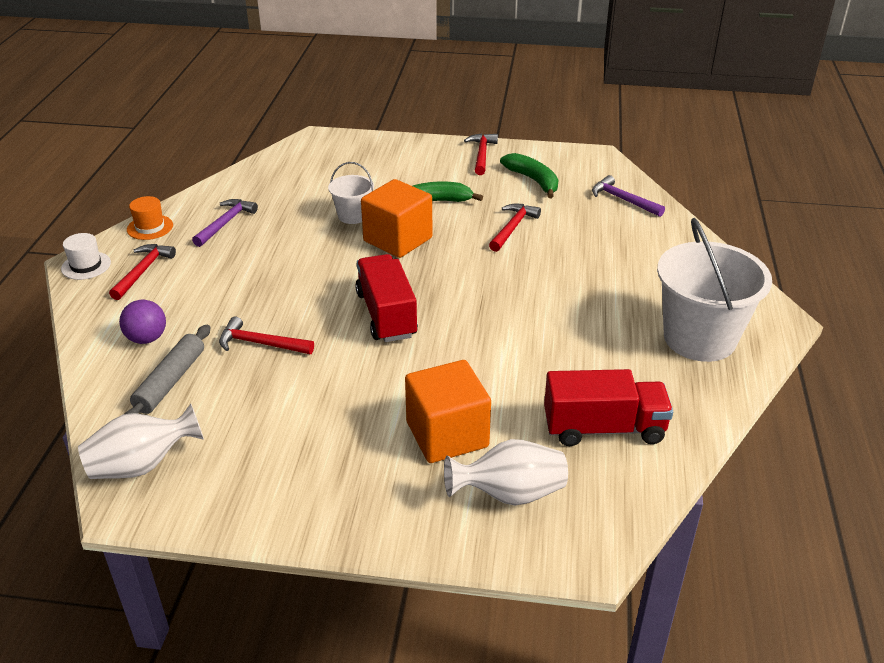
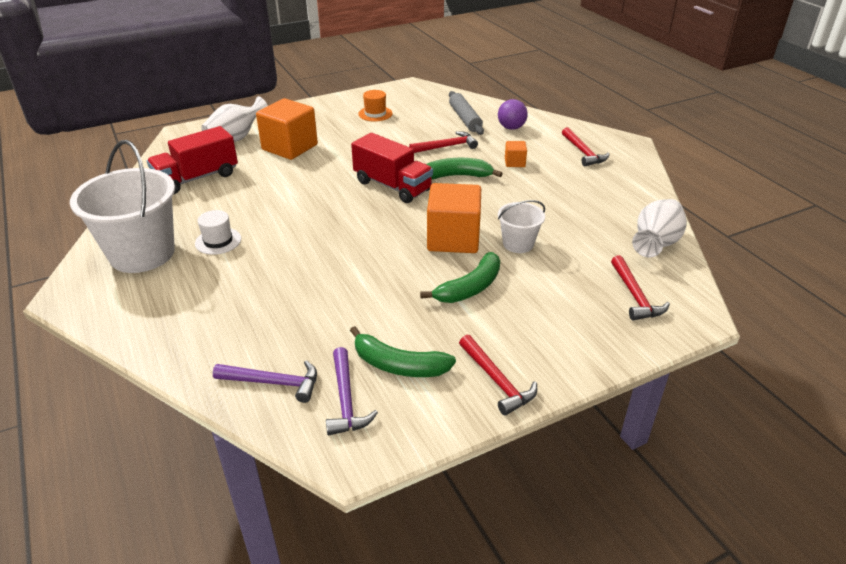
camera: 145 degrees right, 0 degrees up
(86, 266) = (621, 143): white hat -> white hat (218, 241)
(142, 465) = (424, 95): white vase -> white vase (655, 243)
(150, 227) = (639, 176): orange hat -> orange hat (375, 114)
(226, 223) = (598, 199): purple hammer -> purple hammer (346, 400)
(227, 289) = (514, 162): none -> orange cube
(307, 298) = (457, 176): none -> green banana
(513, 228) = (367, 291): red hammer -> red hammer (635, 296)

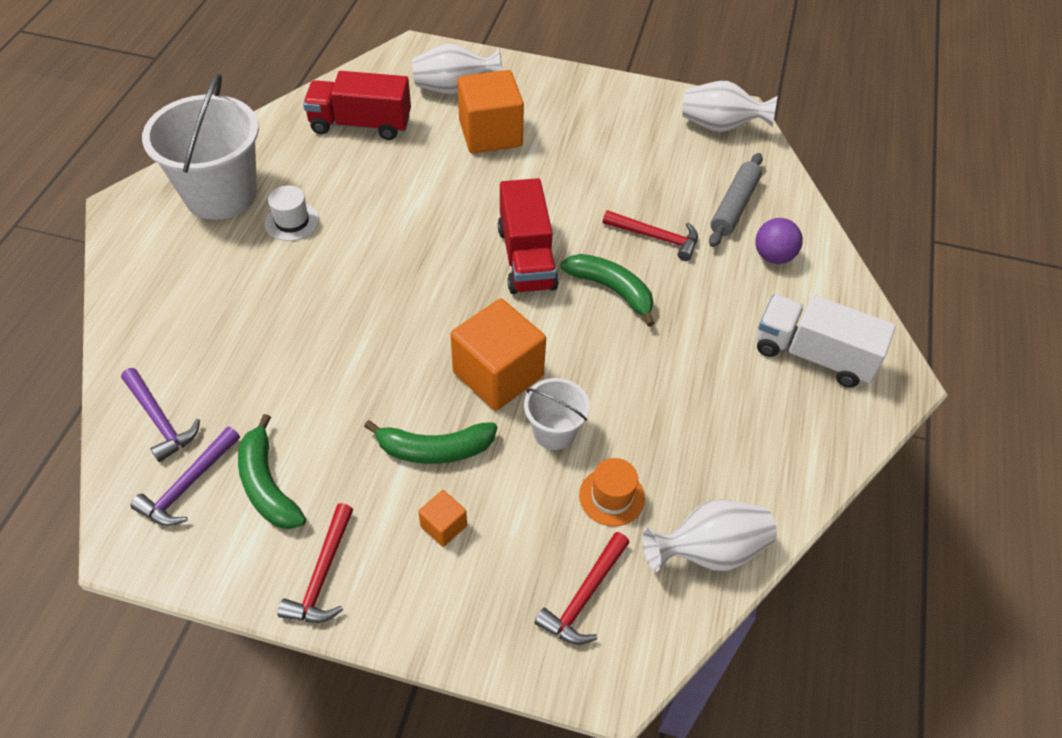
camera: 40 degrees right, 15 degrees up
(375, 114) = (638, 135): orange hat -> orange hat (611, 497)
(411, 94) = (720, 126): none -> white vase
(514, 162) = (704, 314): orange cube -> orange cube (443, 526)
(583, 152) = (813, 355): red hammer -> white truck

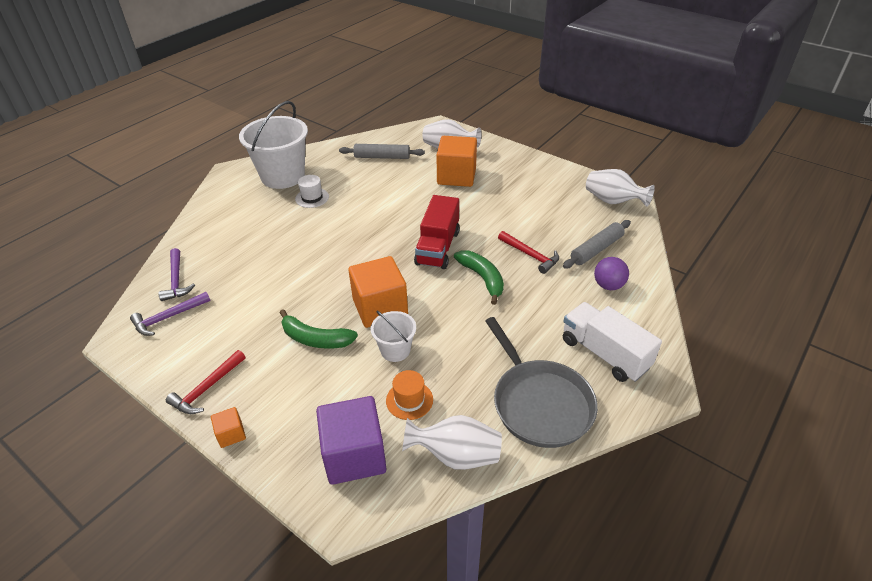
camera: 25 degrees right, 10 degrees down
(267, 485) = (209, 330): green banana -> none
(360, 124) = (382, 157): red truck -> grey rolling pin
(443, 526) = (293, 384): orange cube -> orange cube (231, 434)
(584, 596) = (354, 455): red hammer -> purple cube
(771, 447) = (540, 403): none -> grey pan

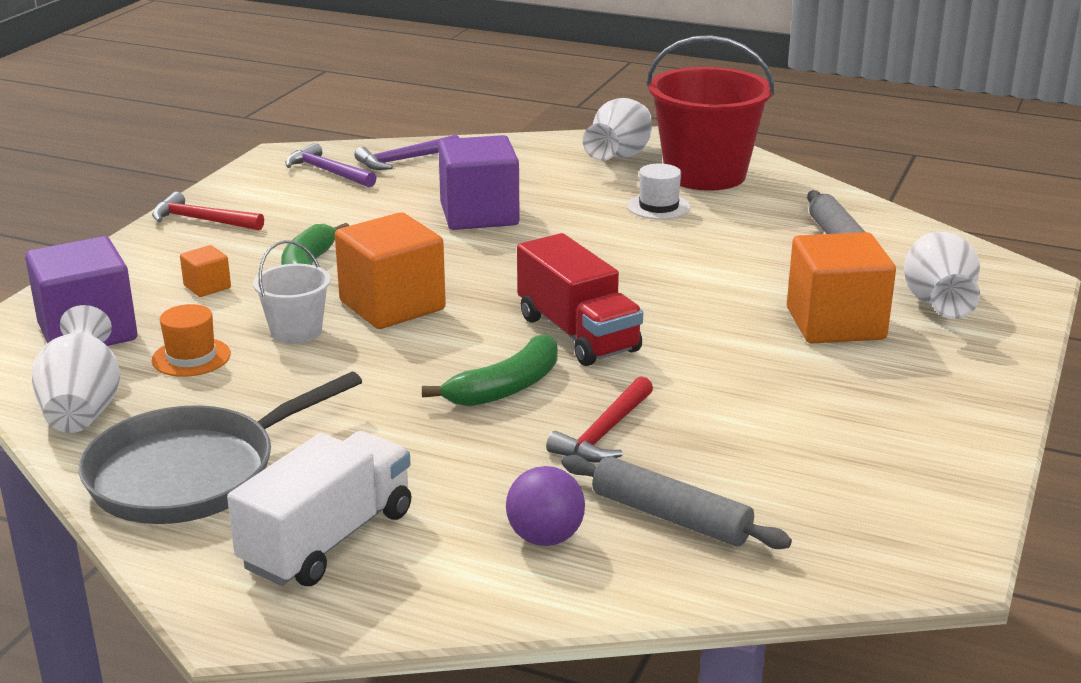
camera: 75 degrees right, 15 degrees down
(231, 434) = (126, 249): orange cube -> orange cube (207, 287)
(281, 260) = (479, 215): none -> purple cube
(283, 176) = (705, 174): white bucket -> red bucket
(438, 247) = (578, 334): red truck -> red truck turned 120 degrees counterclockwise
(613, 201) = (892, 535): white vase -> white vase (619, 156)

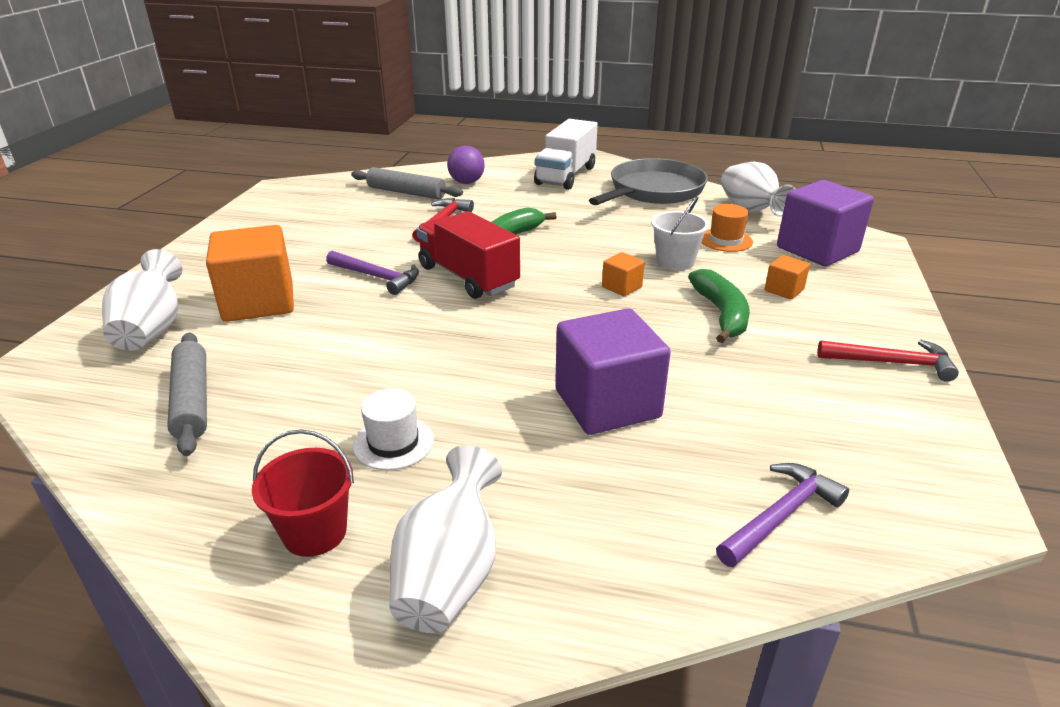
camera: 170 degrees right, 5 degrees up
(328, 172) = (857, 470): purple hammer -> purple hammer (377, 277)
(392, 305) = (622, 287): orange cube -> orange cube, size x0.46
(705, 174) = (315, 532): red bucket -> red bucket, size x0.50

